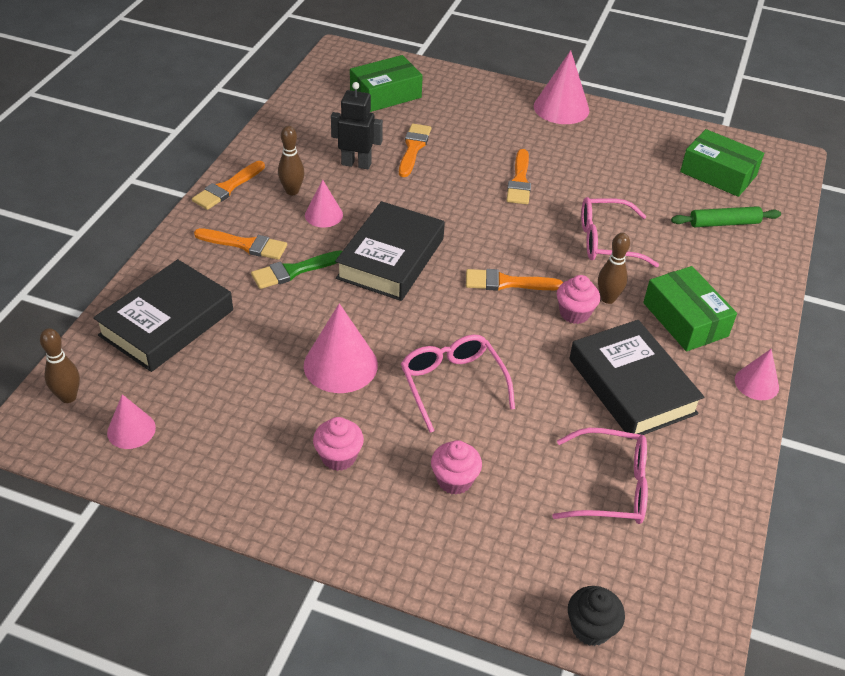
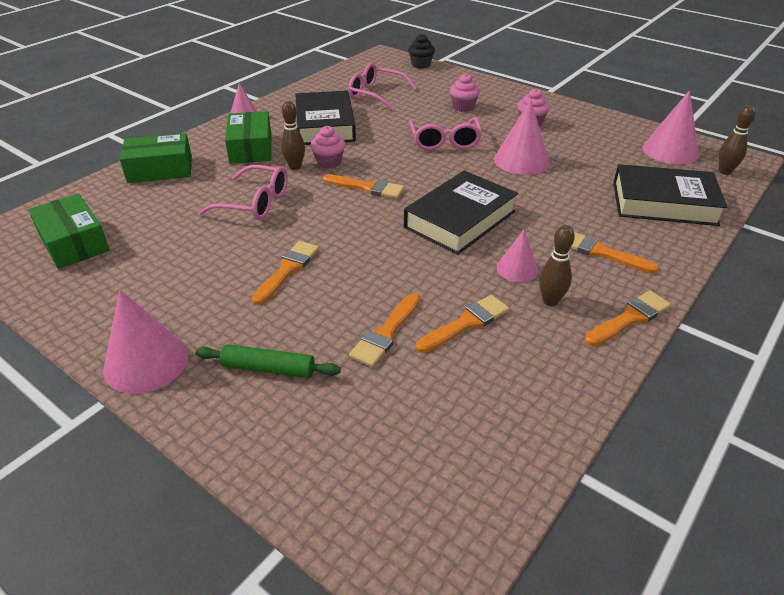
camera: 160 degrees left, 5 degrees down
(131, 430) = (670, 150): pink cone -> pink cone, size x1.68
(167, 323) = (663, 203): black book -> black book turned 45 degrees clockwise
(294, 271) = (553, 223): green brush -> none
(356, 164) = (466, 323): black robot -> orange brush
(385, 94) = (385, 441): green box -> green box (160, 169)
(724, 223) = (134, 200): green rolling pin -> green rolling pin (268, 369)

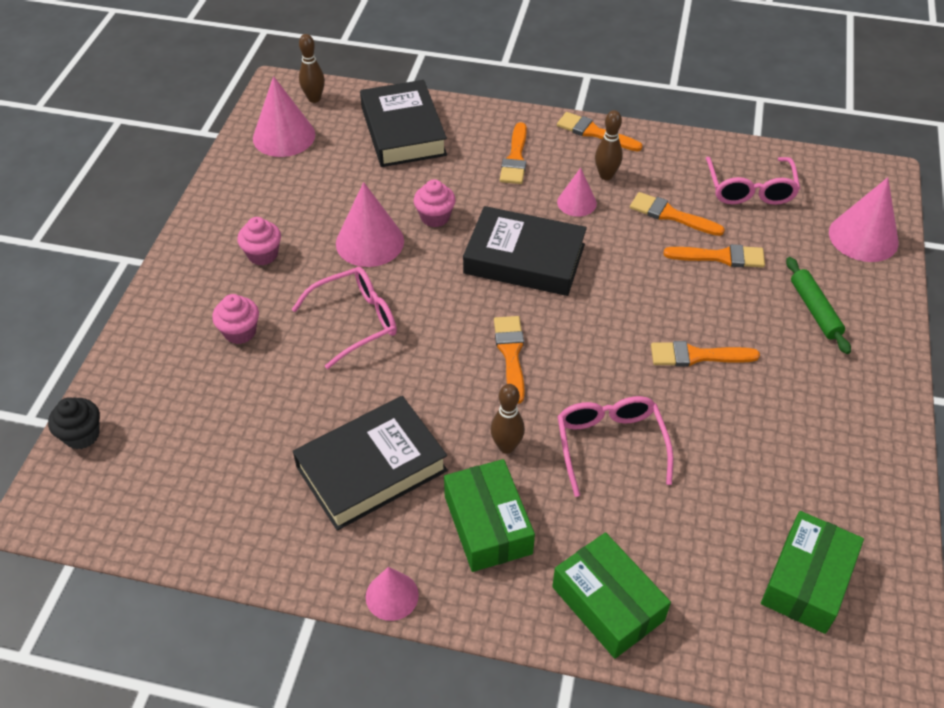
camera: 115 degrees left, 10 degrees up
(146, 362) = (879, 392): pink cone -> pink cone (863, 237)
(251, 148) = (488, 524): green box -> green box turned 75 degrees counterclockwise
(329, 162) = (475, 415): pink cupcake -> pink cupcake (435, 217)
(375, 94) = (234, 450): pink glasses -> pink glasses (750, 190)

